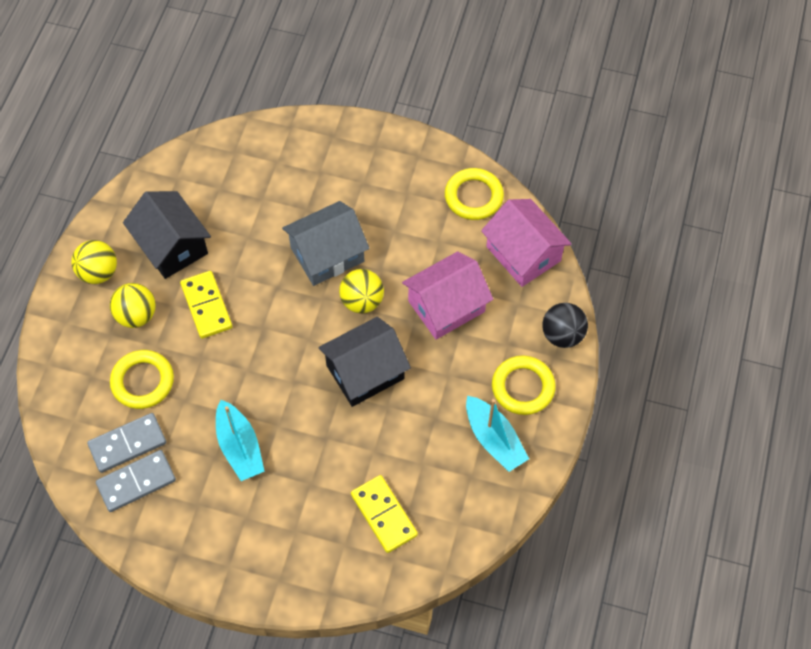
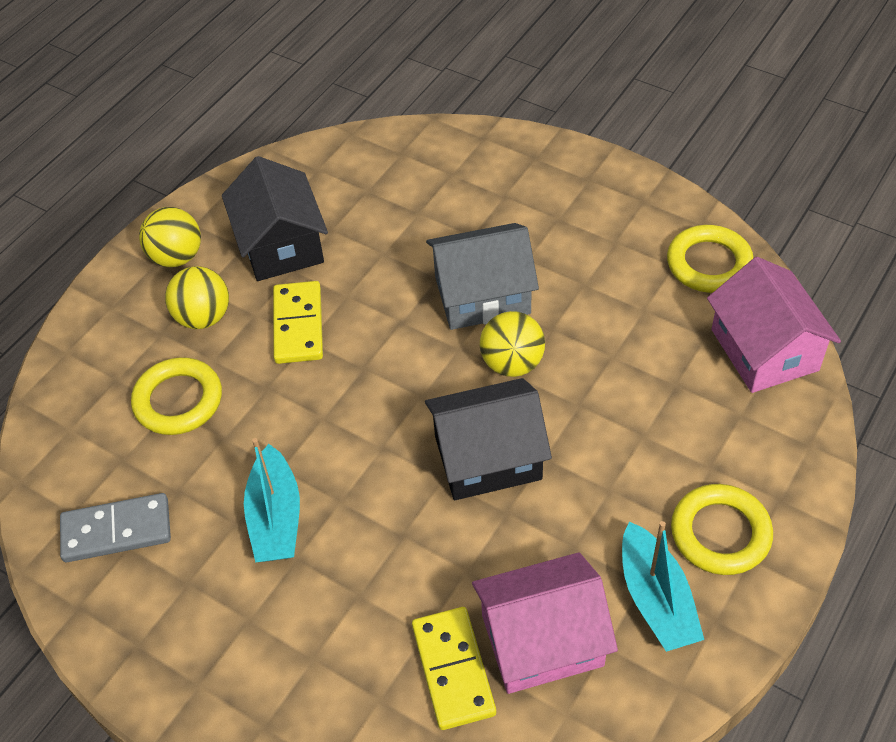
camera: 20 degrees right, 10 degrees down
(127, 444) = (126, 477): grey domino -> none
(446, 306) = (632, 395): pink house -> pink house (542, 640)
(562, 335) = (800, 472): black ball -> none

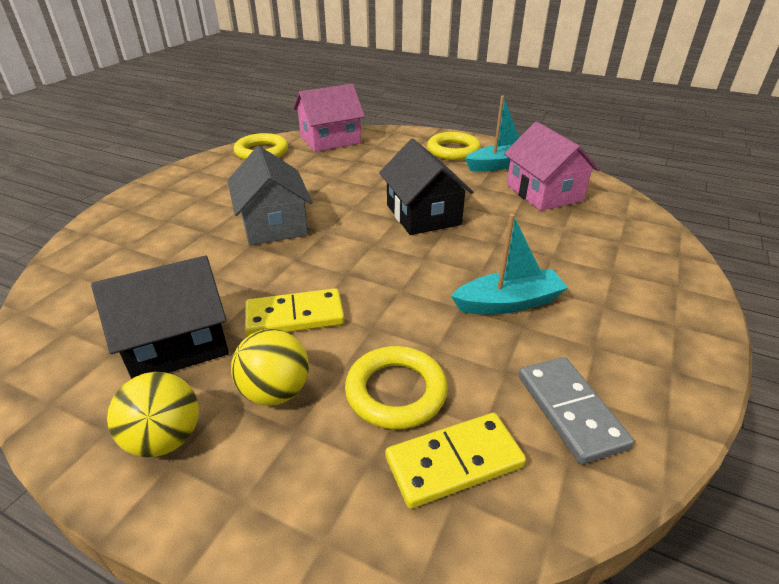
camera: 100 degrees left, 15 degrees down
(453, 669) = (581, 218): yellow domino -> yellow domino (454, 462)
(512, 363) = (341, 209): yellow ball -> none

